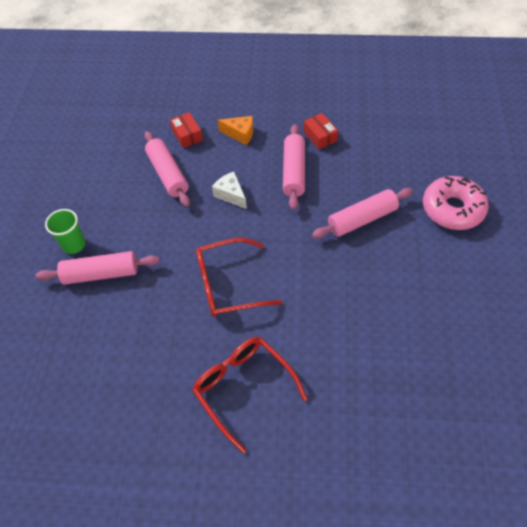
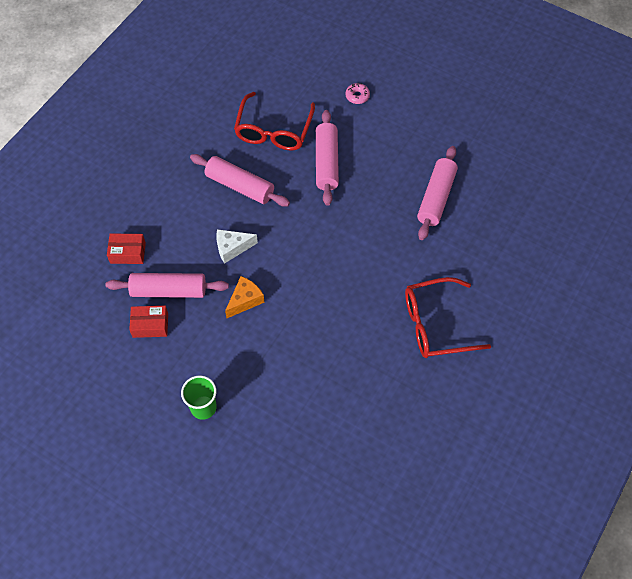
camera: 65 degrees left, 5 degrees up
(101, 274) = (255, 394): pink rolling pin -> pink rolling pin (436, 198)
(227, 285) = (331, 294): red glasses -> red glasses (273, 131)
(240, 134) = (160, 207): orange cheese -> orange cheese (245, 300)
(320, 136) = (211, 145): red box -> red box (150, 325)
(452, 209) = (357, 96): pink donut -> pink donut, size x0.41

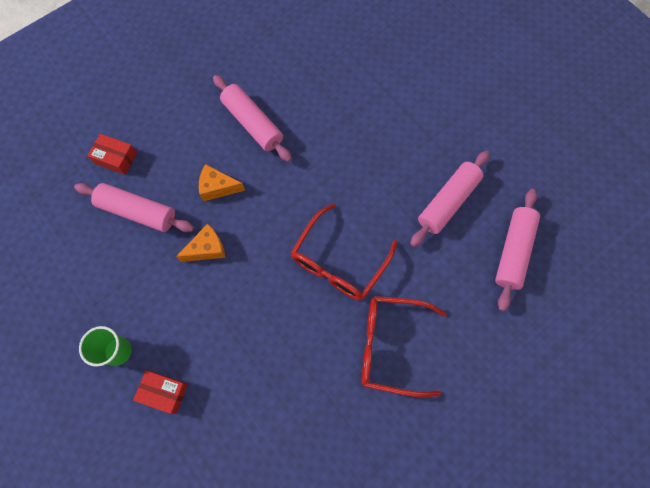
camera: 20 degrees right, 10 degrees up
(150, 325) = (105, 242): red box -> red box (164, 392)
(232, 248) = (218, 187): white cheese -> orange cheese
(273, 131) = (309, 76): red glasses -> red glasses (338, 263)
(326, 162) = (349, 126): pink rolling pin -> pink rolling pin (513, 251)
(357, 96) = (409, 64): pink donut -> none

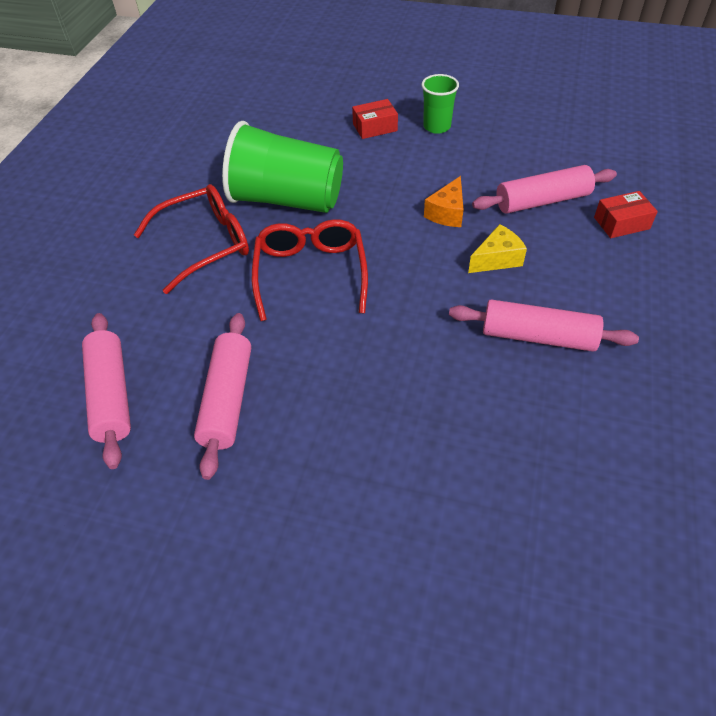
camera: 145 degrees right, 20 degrees down
(218, 187) = (497, 259): orange cheese -> yellow cheese
(302, 351) = (287, 199): none -> green cup

